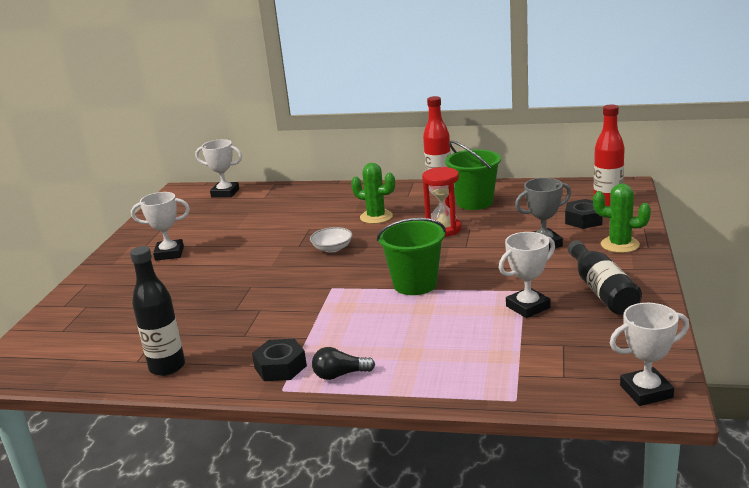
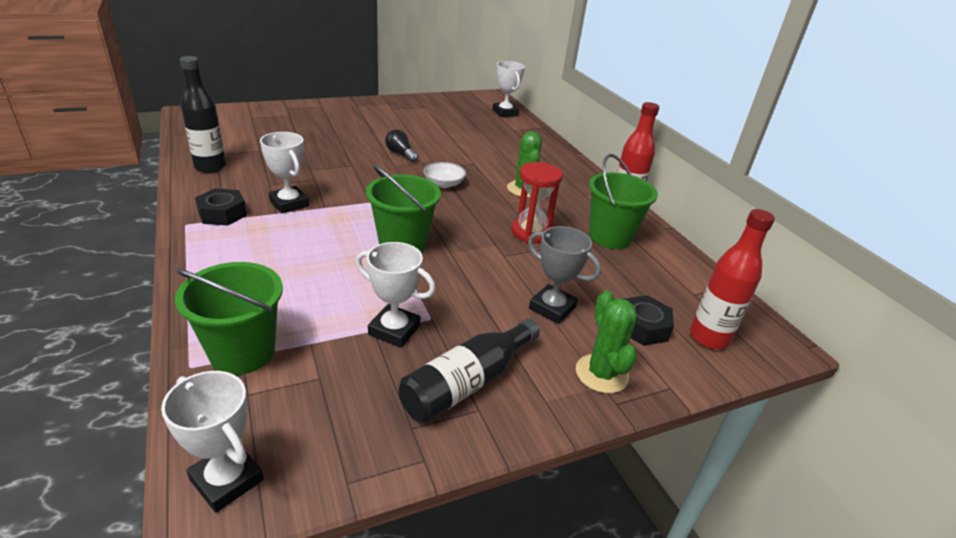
camera: 50 degrees right, 10 degrees up
(169, 253) = (385, 120): white trophy -> white trophy (289, 203)
(340, 375) = (216, 246): black light bulb -> black light bulb (400, 154)
(512, 374) = (242, 352): none -> green bucket

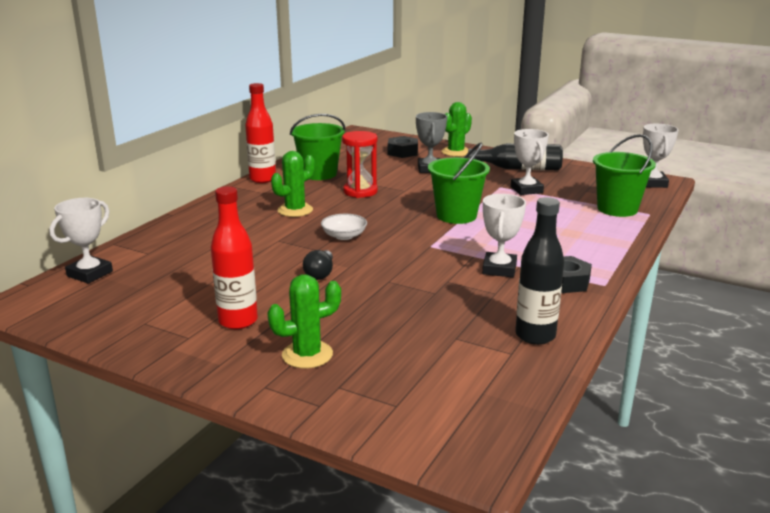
camera: 125 degrees left, 10 degrees down
(325, 119) = (307, 355): none -> green cactus
(709, 338) = (383, 142): red bottle -> red bottle (238, 321)

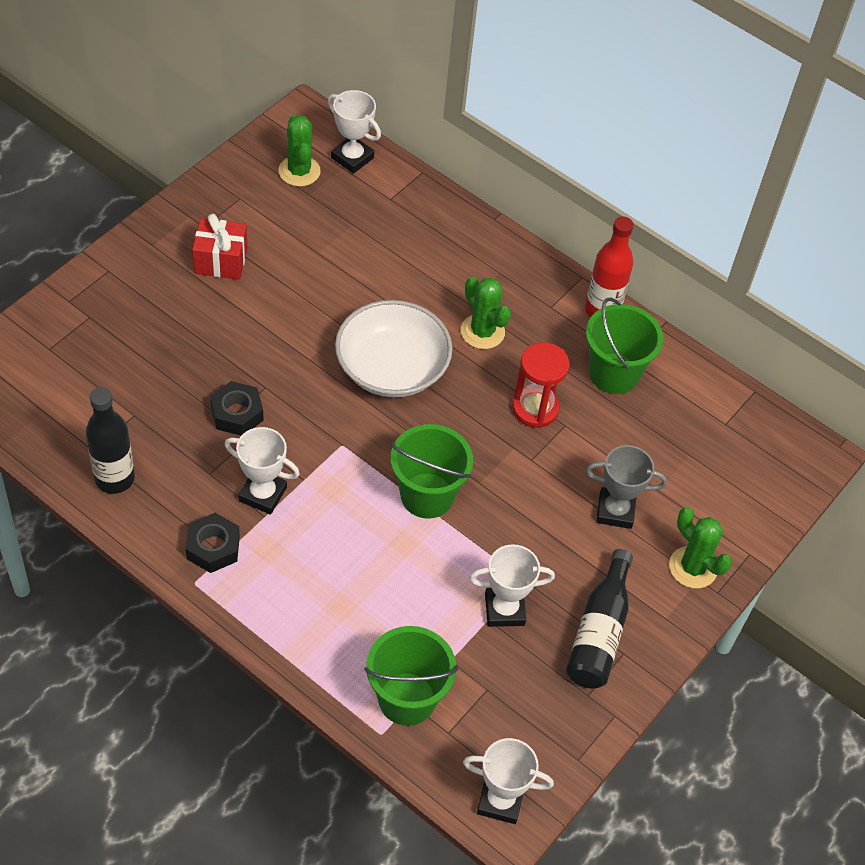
camera: 95 degrees right, 30 degrees up
(238, 321) = (221, 261): red bottle -> red gift
(307, 355) = (145, 302): green cactus -> green cactus (299, 171)
(320, 274) = (299, 332): black light bulb -> none
(344, 236) = (392, 368): white bowl -> white bowl, size x2.09
(402, 152) = (700, 494): black nut -> black nut (237, 413)

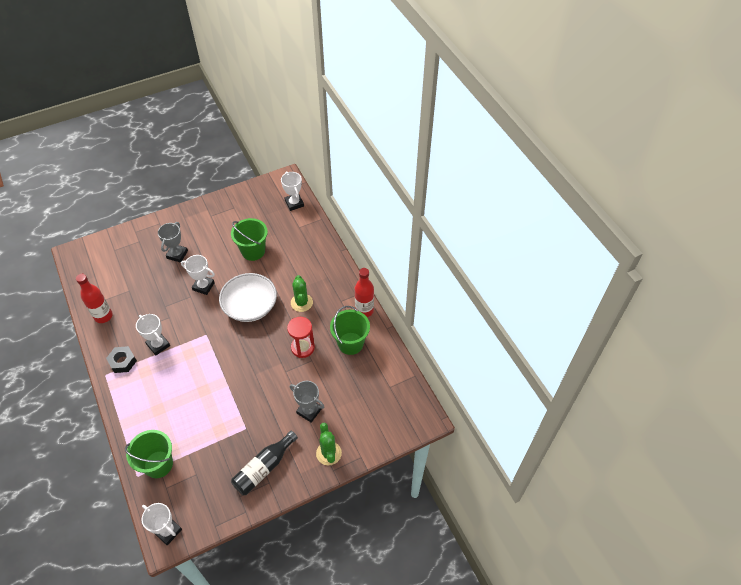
camera: 30 degrees right, 0 degrees up
(114, 478) = (103, 316): black bottle -> red bottle
(186, 318) = (177, 254): none -> grey trophy
(221, 261) = (208, 233): red gift -> none
(237, 413) = (171, 304): black nut -> none
(299, 171) = (267, 203): green cactus -> none
(427, 495) = (228, 371): green bucket -> green bucket (253, 251)
(504, 610) = (228, 439): white trophy -> white trophy (203, 286)

